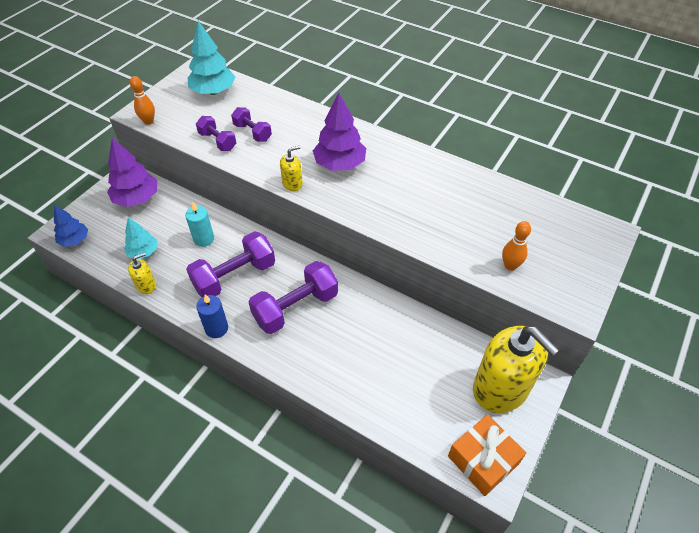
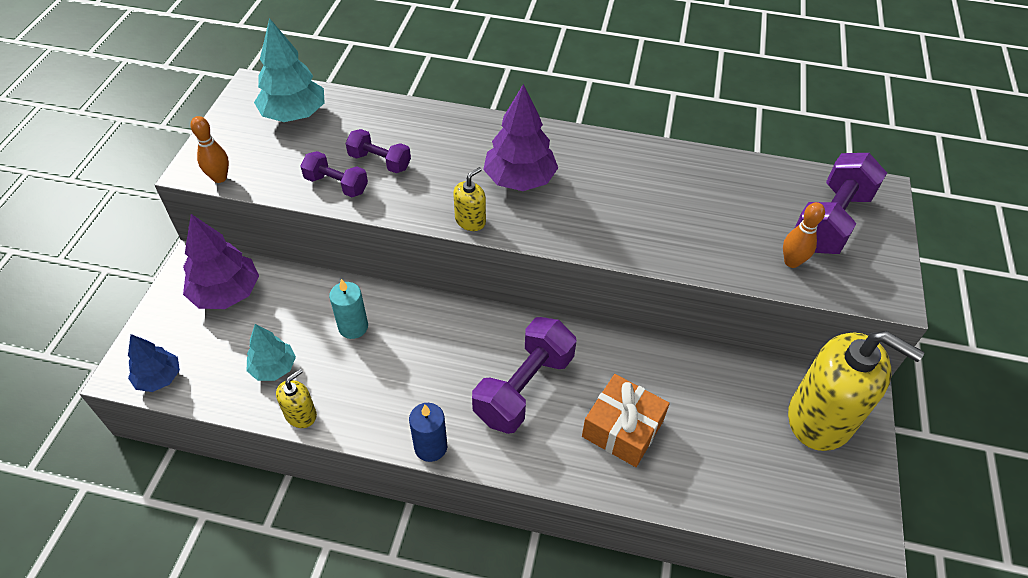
camera: 20 degrees left, 0 degrees up
(235, 276) = (421, 368): purple dumbbell -> purple dumbbell (831, 221)
(483, 460) = (841, 513): orange gift -> orange gift (622, 428)

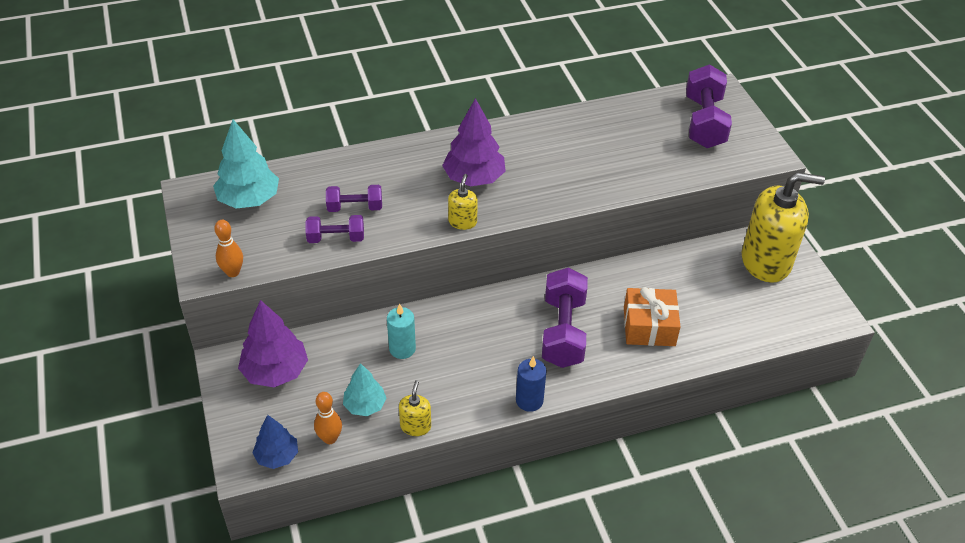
camera: 30 degrees left, 5 degrees down
(791, 262) = (699, 160): orange bowling pin -> orange bowling pin (330, 438)

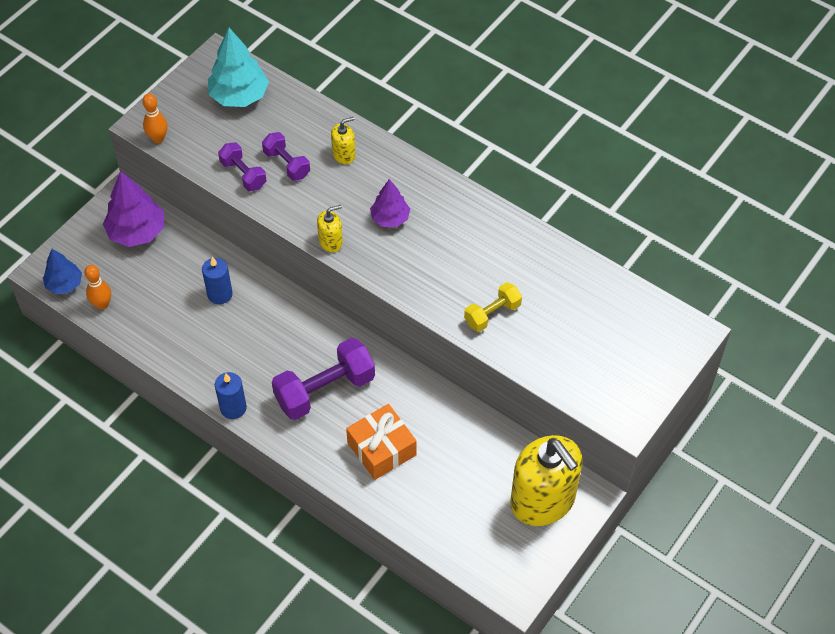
camera: 55 degrees right, 10 degrees up
(365, 405) = (148, 306): turquoise tree -> none
(402, 349) = (220, 294): turquoise candle -> blue candle
(415, 426) = (152, 349): yellow soap dispenser -> yellow soap dispenser (344, 154)
(474, 178) = (390, 218): purple tree -> purple tree, size x0.62
(619, 172) = (492, 314): none -> yellow dumbbell
(704, 122) = (626, 343): purple dumbbell -> none

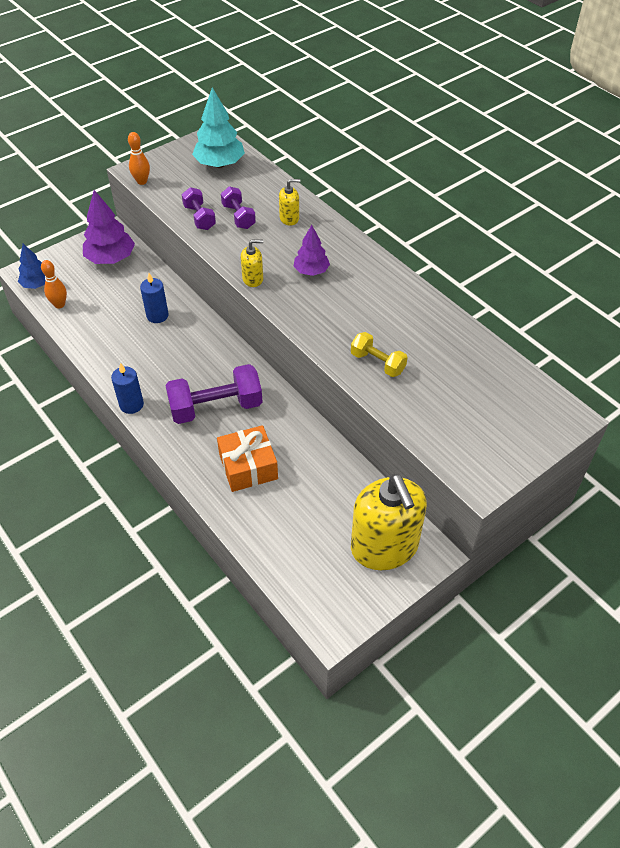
camera: 15 degrees right, 5 degrees down
(492, 314) = (377, 363): yellow dumbbell -> yellow dumbbell turned 60 degrees clockwise

